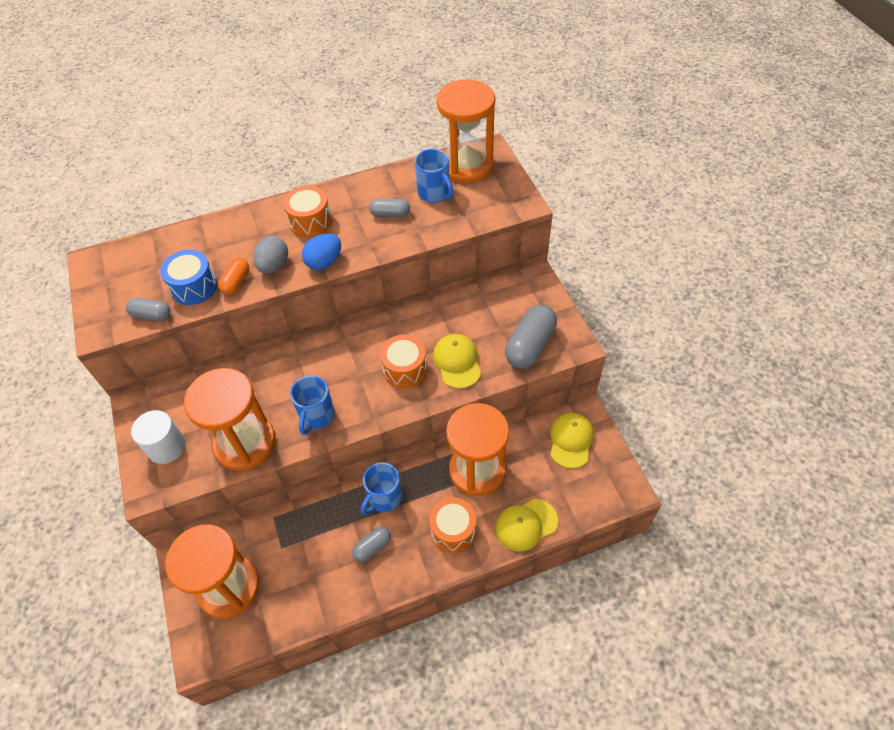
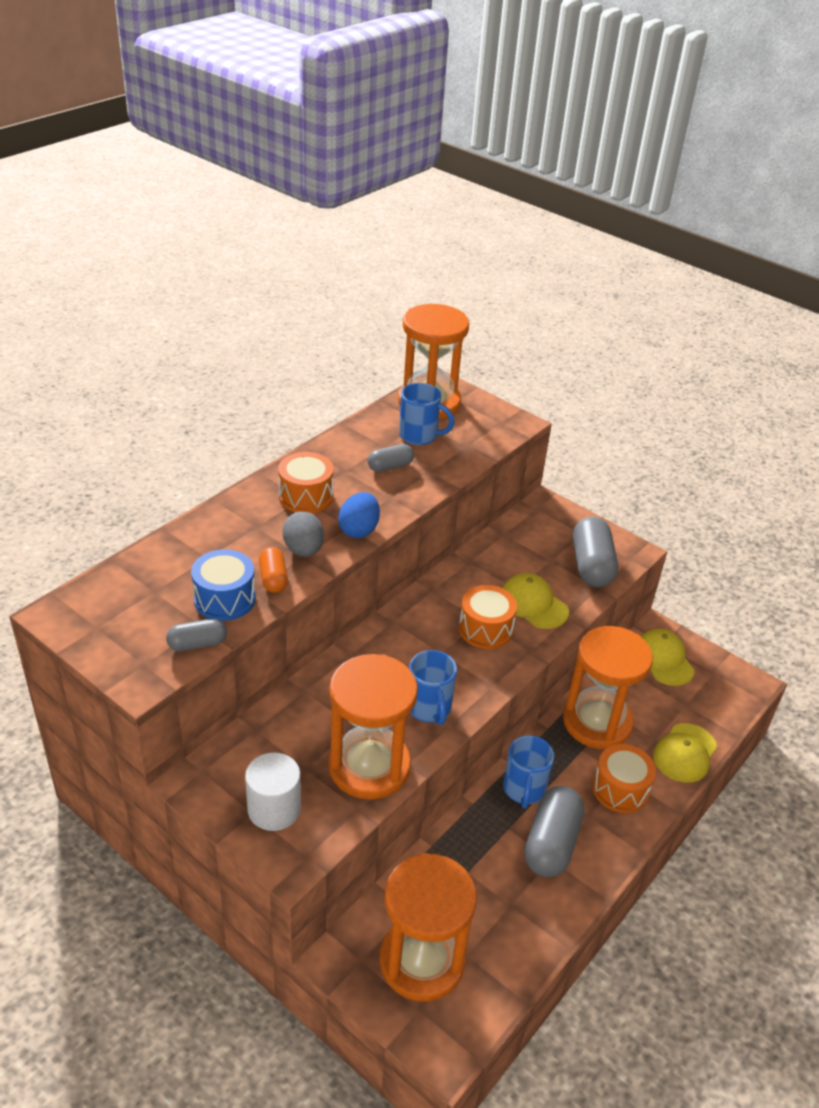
camera: 35 degrees left, 15 degrees down
(372, 547) = (551, 843): grey capsule -> grey capsule, size x1.81

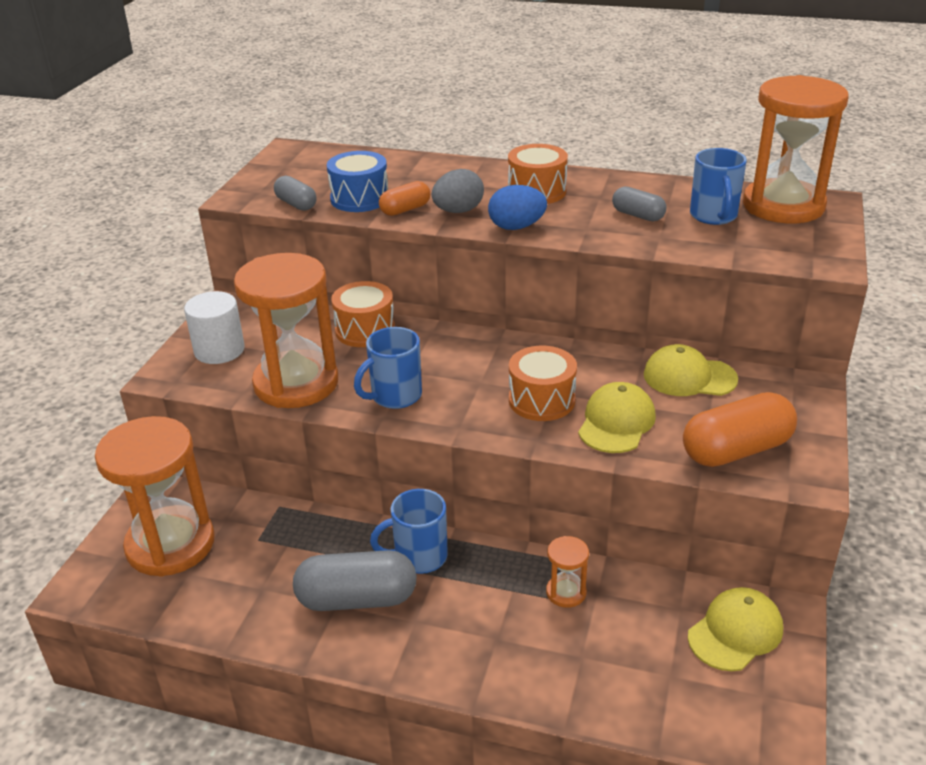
camera: 70 degrees right, 5 degrees down
(591, 565) = (736, 450): grey capsule -> orange capsule
(597, 722) = (566, 592): orange hourglass -> orange hourglass, size x0.43
(620, 789) = (473, 640): orange drum -> orange drum (365, 330)
(685, 753) = (579, 693): yellow cap -> yellow cap (689, 377)

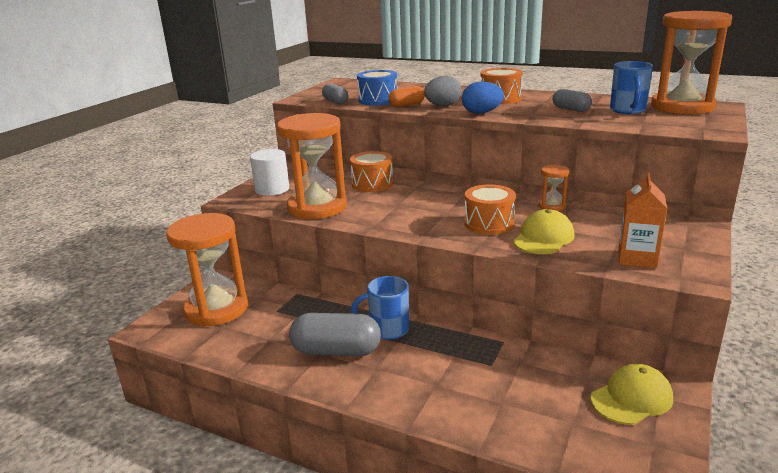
camera: 10 degrees right, 10 degrees down
(395, 396) = (383, 216): blue mug -> none
(566, 592) = (495, 360): orange hourglass -> orange hourglass (552, 206)
(689, 377) = (604, 216): yellow cap -> none
(736, 450) = (637, 258): orange capsule -> orange carton

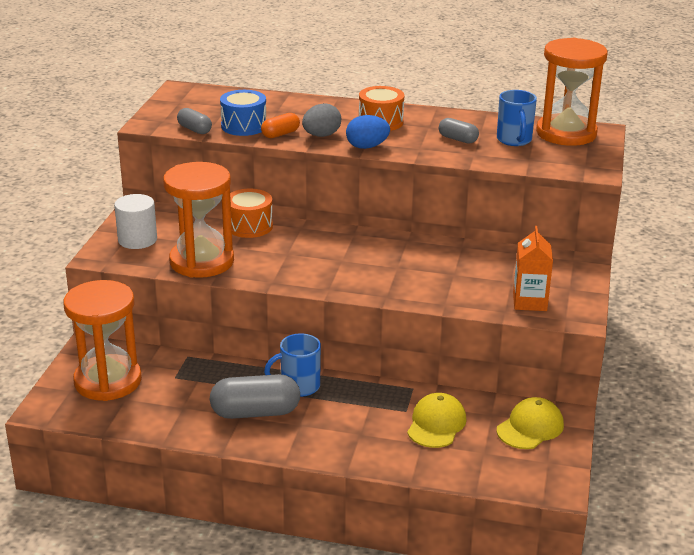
camera: 15 degrees left, 5 degrees up
(489, 223) = (388, 272): orange drum -> none
(543, 238) = (444, 285): yellow cap -> yellow cap (436, 424)
(552, 206) = (446, 246): orange hourglass -> none

